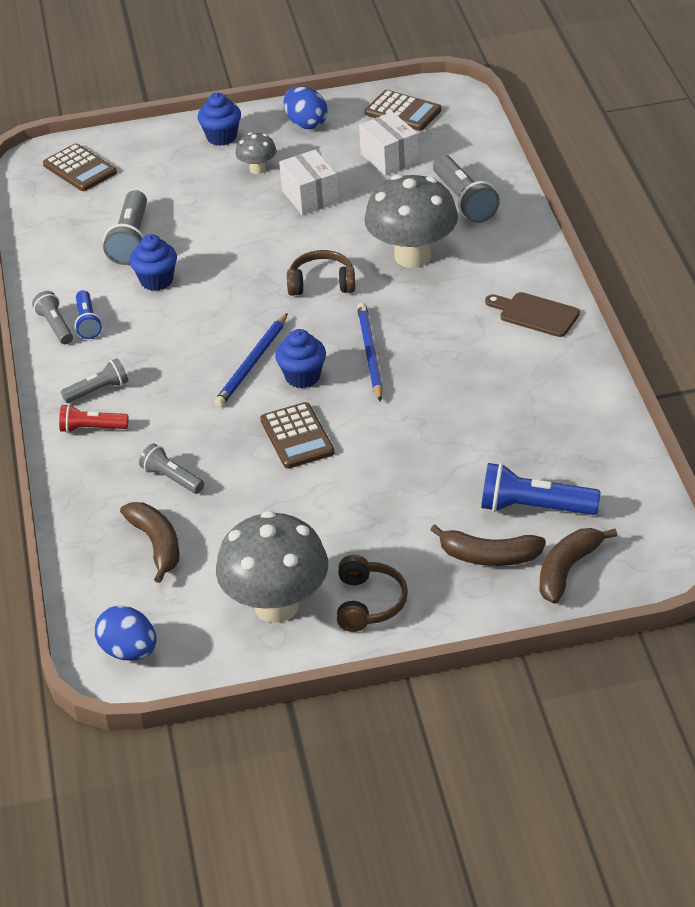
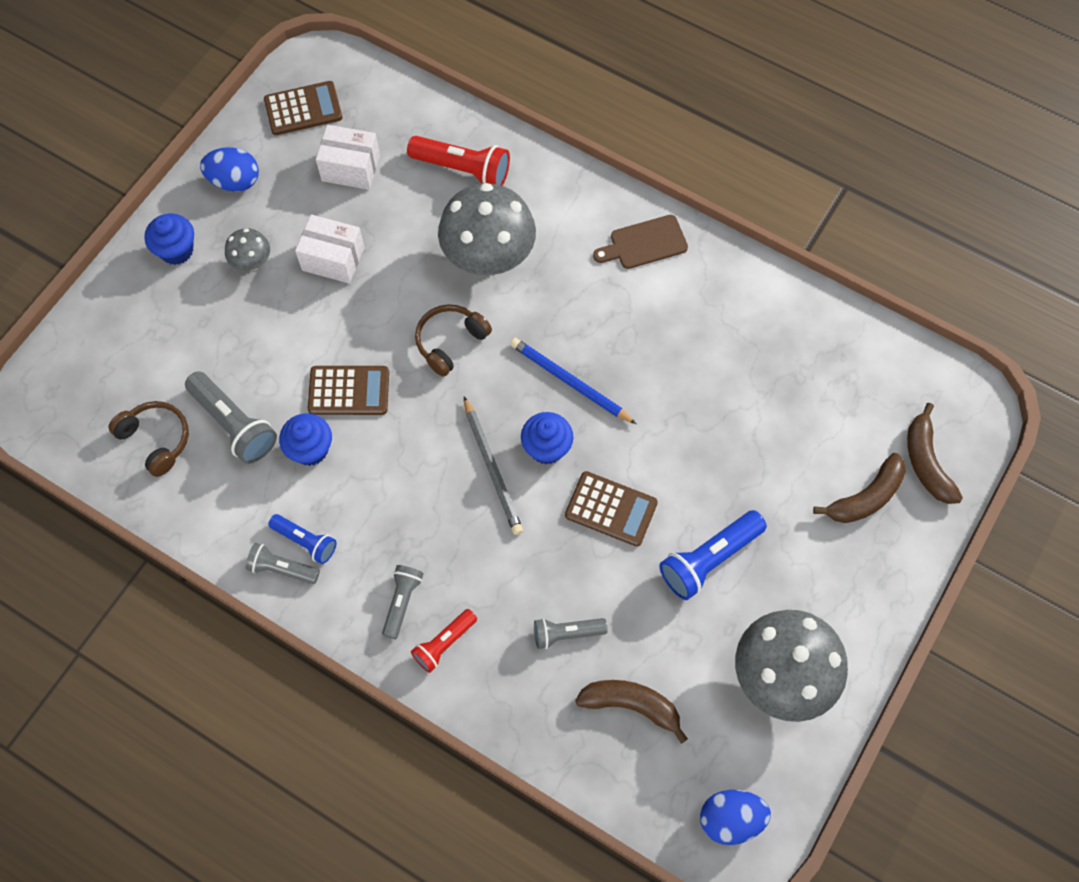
camera: 50 degrees left, 25 degrees up
(80, 169) = (87, 383): brown calculator -> brown calculator (349, 391)
(252, 363) = (492, 468): blue pencil -> grey pencil
(369, 603) = (837, 613): brown headphones -> brown headphones (156, 439)
(464, 201) = (463, 169): grey flashlight -> red flashlight
(534, 508) = (845, 427): blue flashlight -> blue flashlight (709, 560)

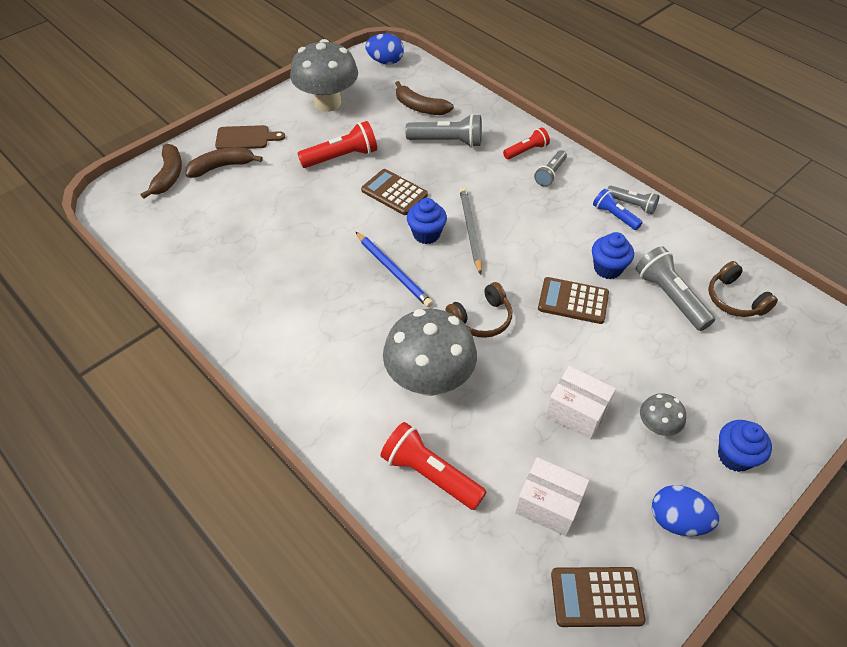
camera: 165 degrees left, 15 degrees down
(566, 634) = (447, 141): grey flashlight -> grey flashlight, size x1.62
(644, 243) = (285, 361): brown cutting board -> brown cutting board (245, 138)
(709, 560) = (341, 157): blue flashlight -> red flashlight

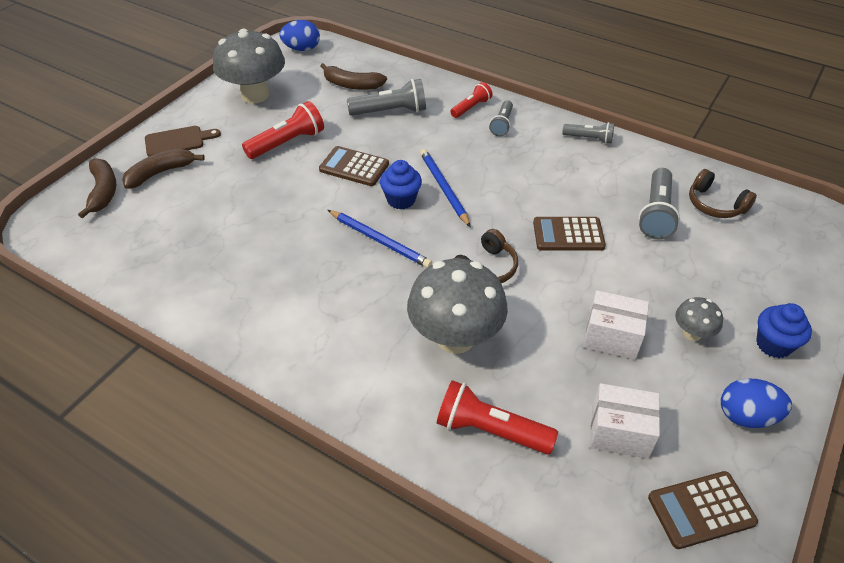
camera: 15 degrees left, 5 degrees down
(470, 230) = (443, 188): grey pencil -> blue pencil
(607, 268) = (589, 199): blue cupcake -> none
(614, 216) = (577, 151): blue flashlight -> none
(669, 297) = (656, 214): grey flashlight -> grey flashlight turned 120 degrees counterclockwise

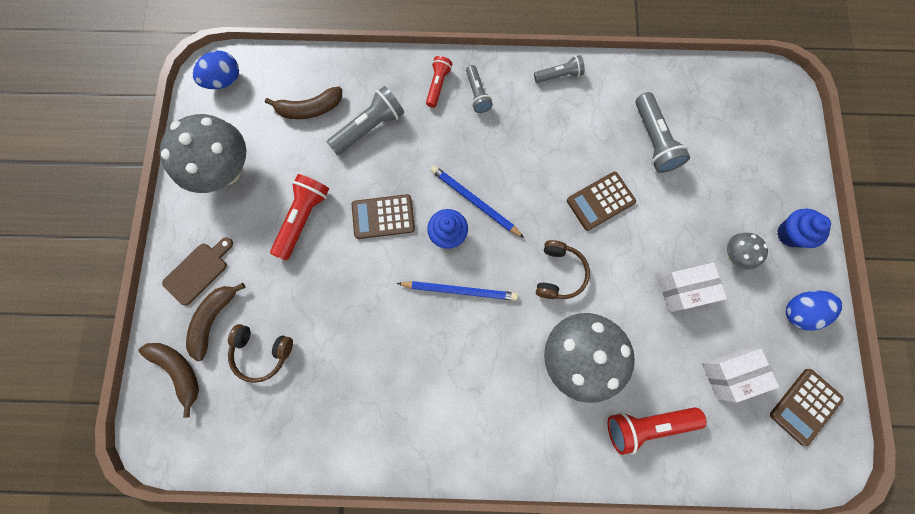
camera: 30 degrees left, 30 degrees up
(715, 204) = (691, 106): brown headphones -> brown headphones (262, 352)

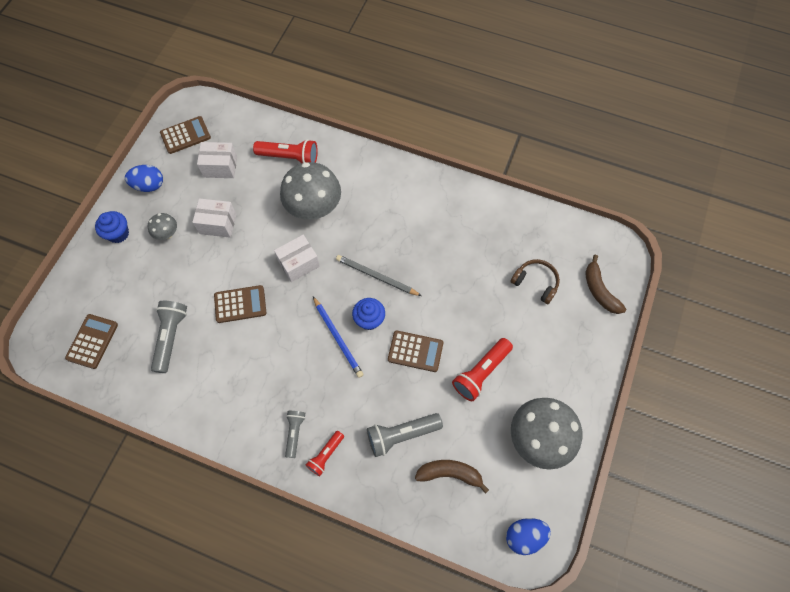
camera: 160 degrees left, 10 degrees down
(198, 271) = (575, 359): brown cutting board -> none
(214, 319) = (568, 318): brown banana -> none
(460, 290) = (376, 276): blue pencil -> grey pencil
(559, 75) = (215, 425): grey flashlight -> none
(559, 273) = (299, 264): brown headphones -> white box
(730, 109) = (92, 341): none -> brown calculator

